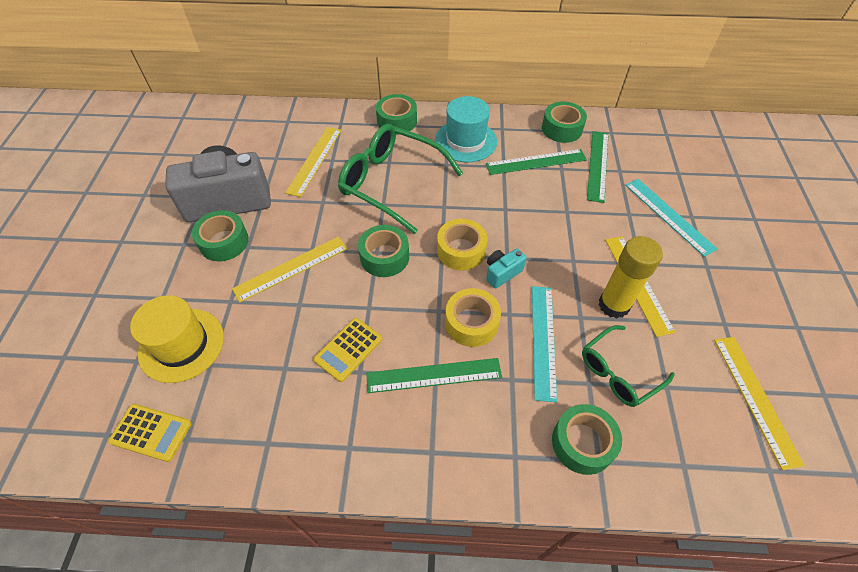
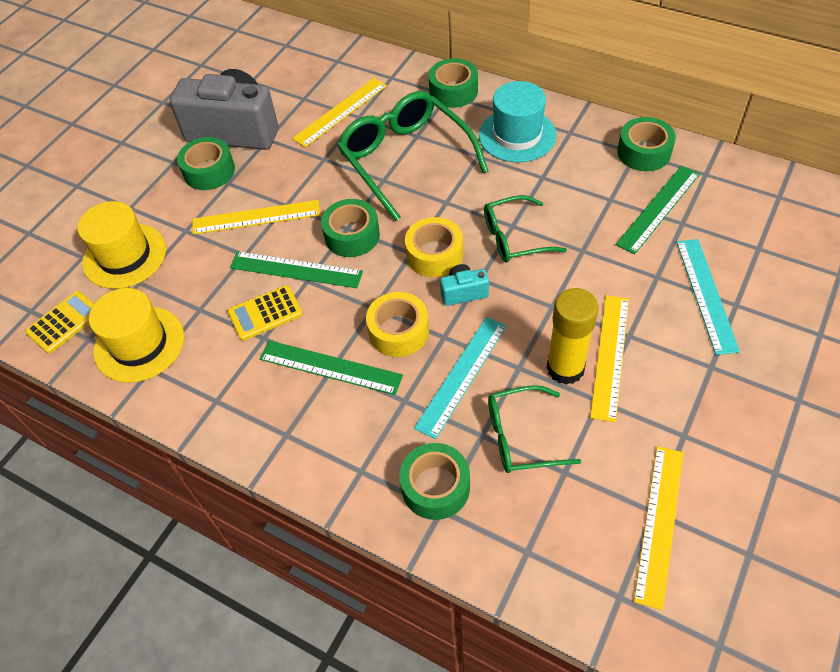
camera: 30 degrees right, 0 degrees up
(151, 432) = (64, 322): yellow calculator -> yellow calculator turned 90 degrees counterclockwise
(243, 423) = (139, 344): none -> yellow hat
(512, 218) = (514, 238): none -> green glasses
(536, 162) = (584, 183): green ruler -> green ruler (296, 269)

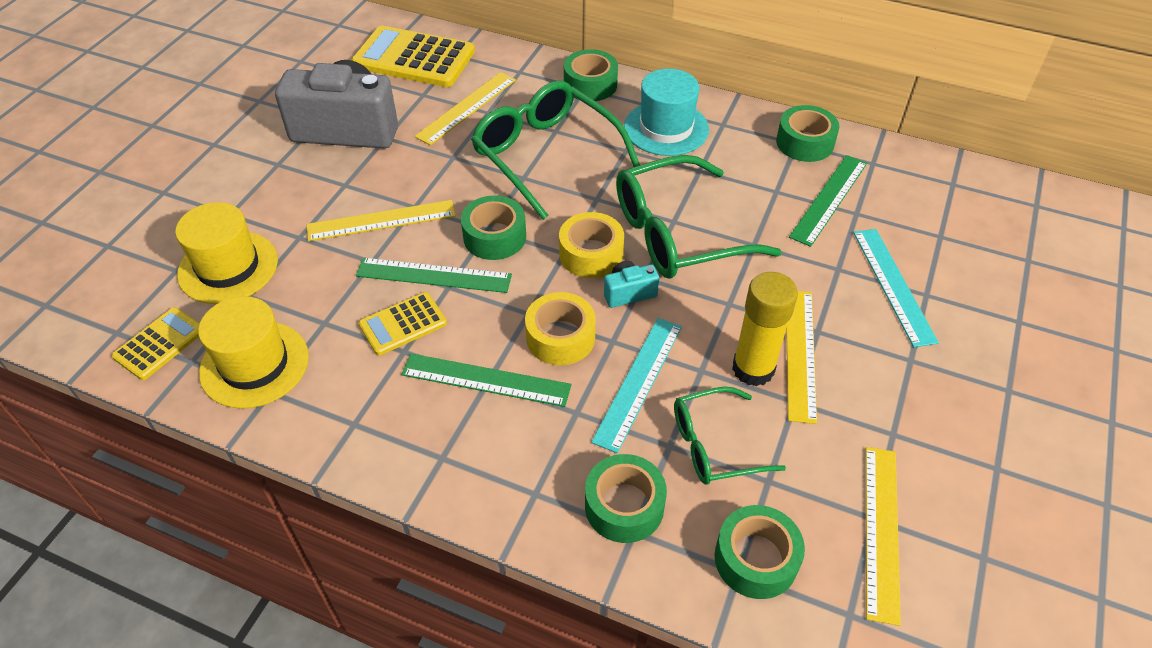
camera: 10 degrees left, 5 degrees down
(209, 171) = (321, 173): green tape -> green tape (756, 559)
(299, 63) = (414, 58): none -> yellow calculator
(514, 238) = (677, 233): green glasses -> green glasses, size x1.72

